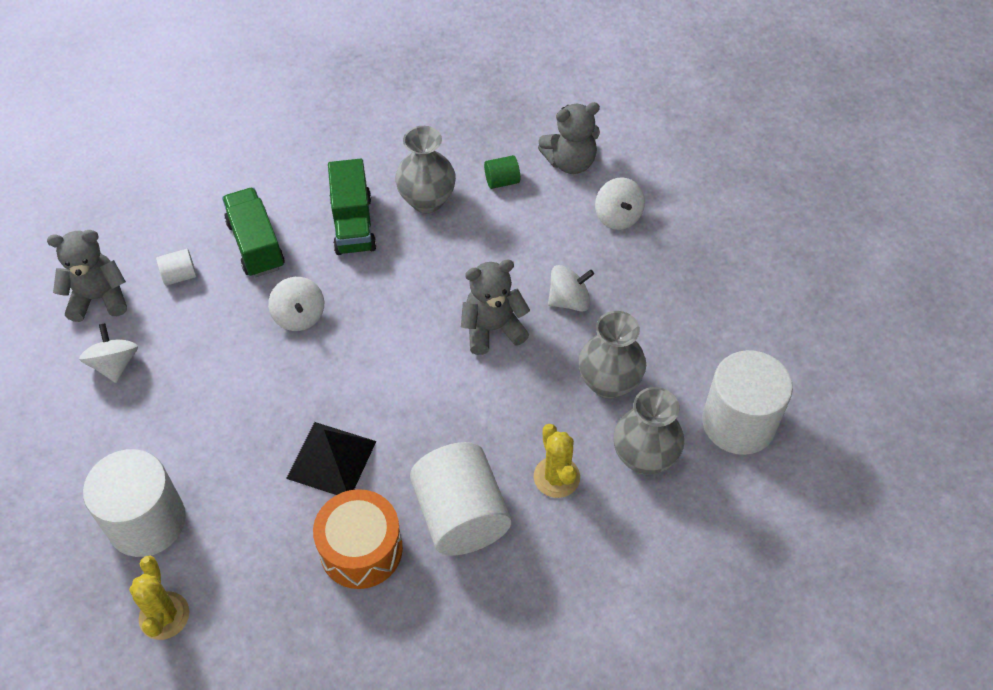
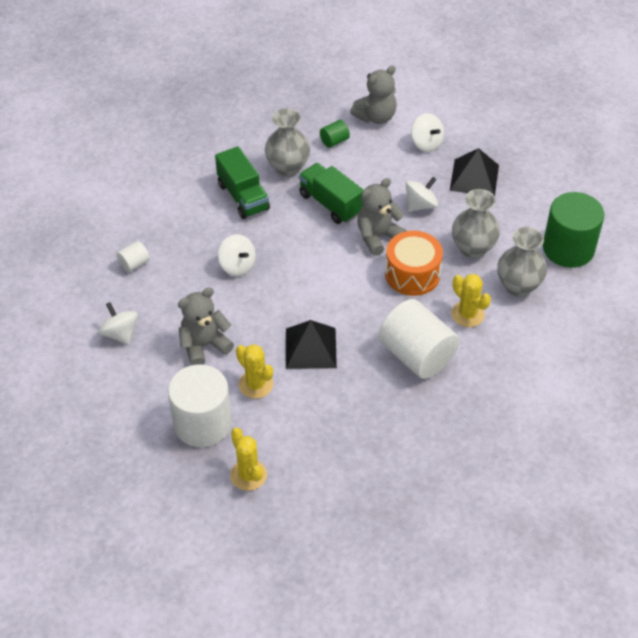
camera: 20 degrees left, 5 degrees down
(99, 298) = (82, 294): grey teddy bear -> grey teddy bear (204, 346)
(238, 489) = (256, 384): none -> yellow cactus
(256, 245) = (179, 228): green truck -> green truck (331, 204)
(361, 549) = (361, 395): orange drum -> orange drum (412, 274)
(658, 282) = (474, 177): none -> black pyramid
(738, 423) = (568, 248): white cylinder -> green cylinder

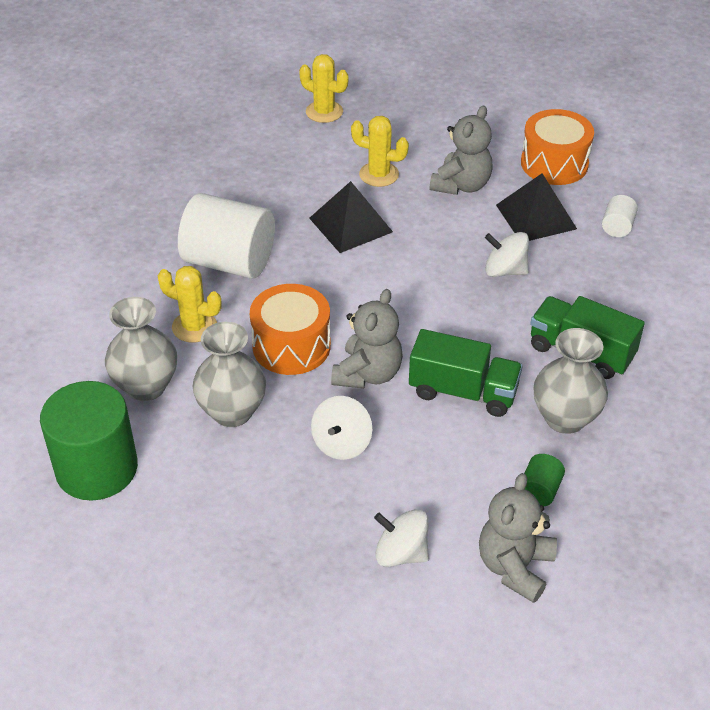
camera: 150 degrees right, 5 degrees down
(120, 334) = (554, 163): white spinning top -> orange drum
(202, 423) = (400, 129): white cylinder -> none
(474, 177) = (290, 524): black pyramid -> black pyramid (536, 216)

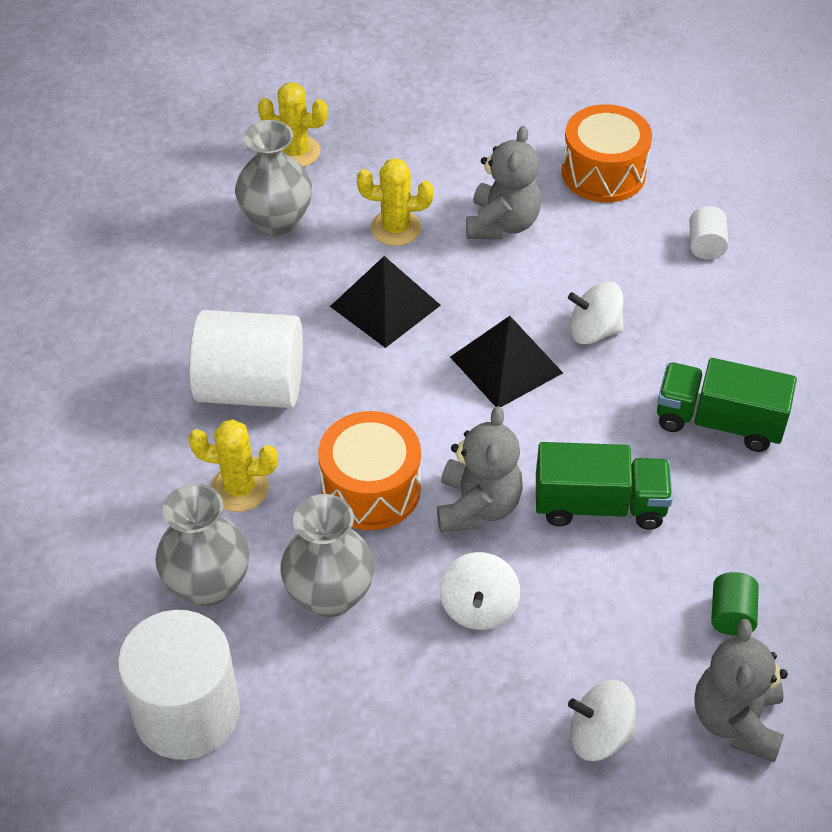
camera: 15 degrees left, 5 degrees up
(97, 468) = (187, 712): green cylinder -> white cylinder
(536, 216) = (606, 250): black pyramid -> black pyramid (506, 364)
(565, 418) = (729, 513): grey vase -> grey vase (276, 221)

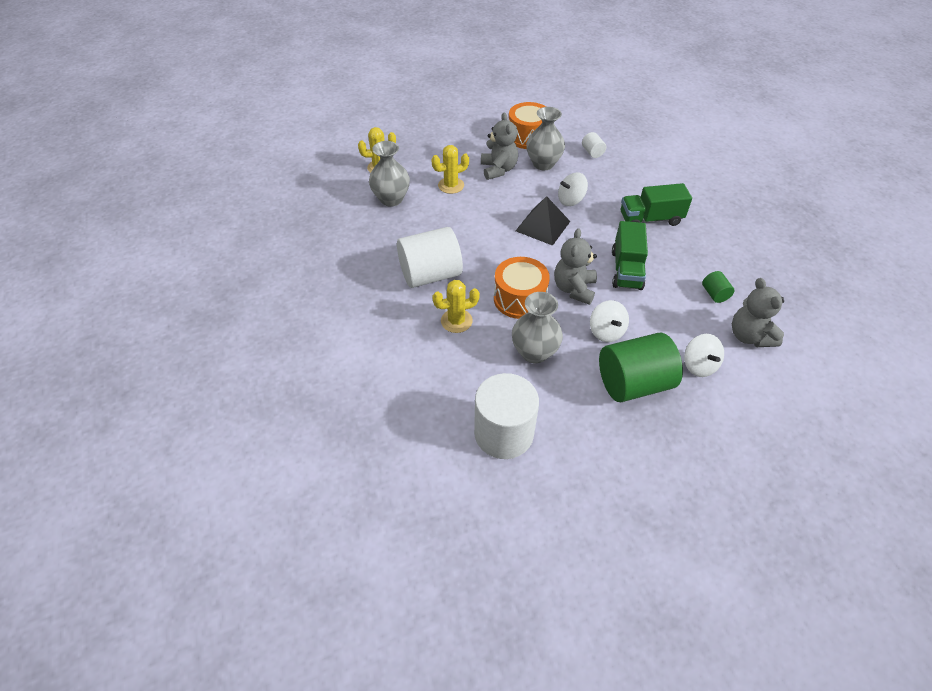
camera: 25 degrees left, 0 degrees up
(208, 585) = (472, 370): grey vase -> grey vase (543, 164)
(385, 305) = (469, 219): black pyramid -> none
(459, 719) = (633, 383): none -> green cylinder
(477, 506) = (574, 289): grey teddy bear -> grey teddy bear turned 150 degrees counterclockwise
(599, 505) = (626, 269): green truck -> green truck turned 120 degrees clockwise
(599, 735) = (699, 365): white spinning top -> white spinning top turned 90 degrees counterclockwise

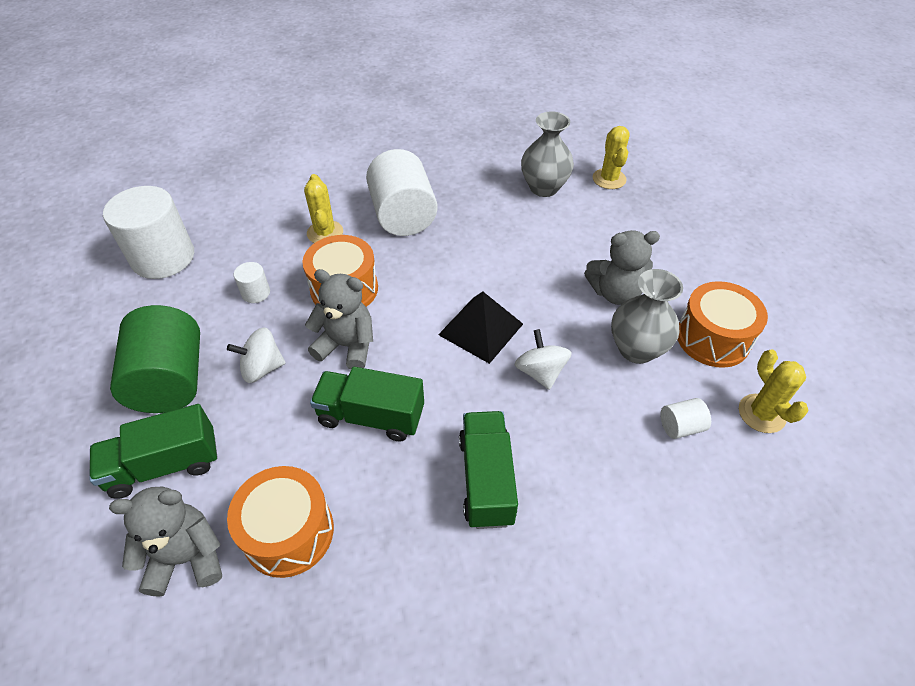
camera: 95 degrees right, 0 degrees up
(451, 185) = (573, 241): yellow cactus -> yellow cactus (761, 413)
(534, 352) = (256, 293): grey vase -> white cylinder
(699, 365) = (165, 465): white spinning top -> green truck
(714, 294) = (288, 532): green cylinder -> orange drum

